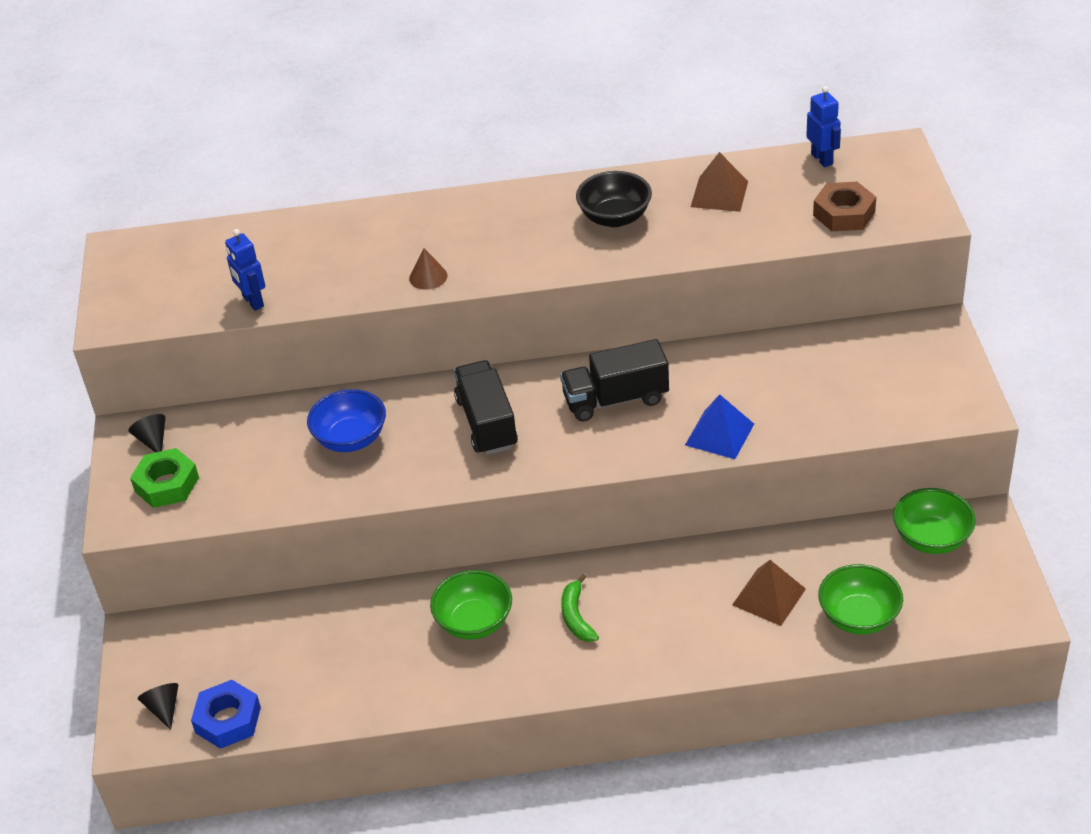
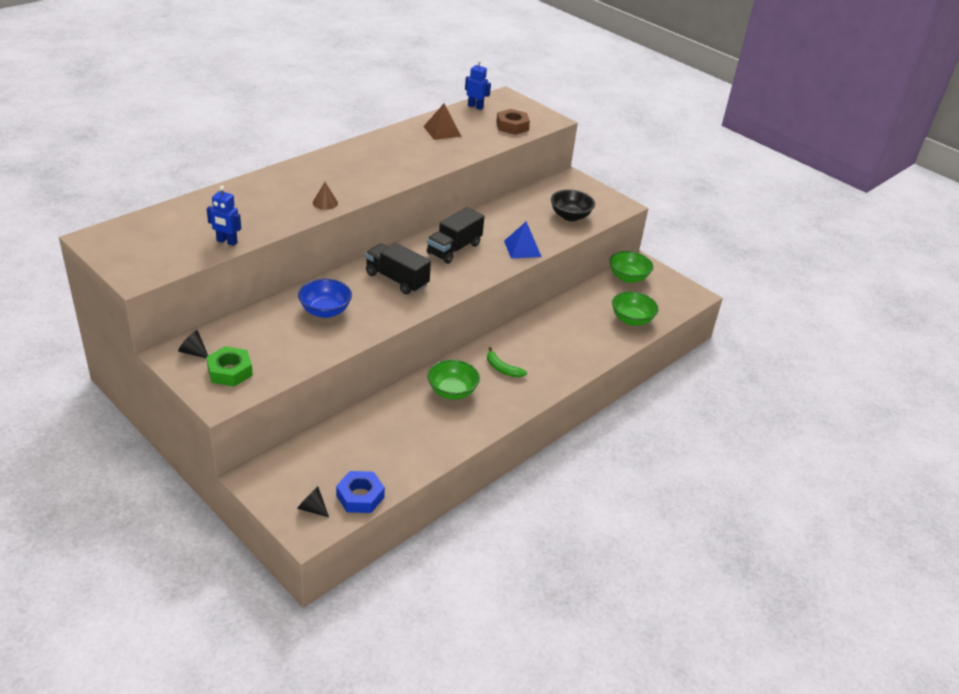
camera: 45 degrees left, 5 degrees down
(615, 218) = (399, 152): black bowl -> black bowl (570, 216)
(768, 597) = (584, 326): brown pyramid -> none

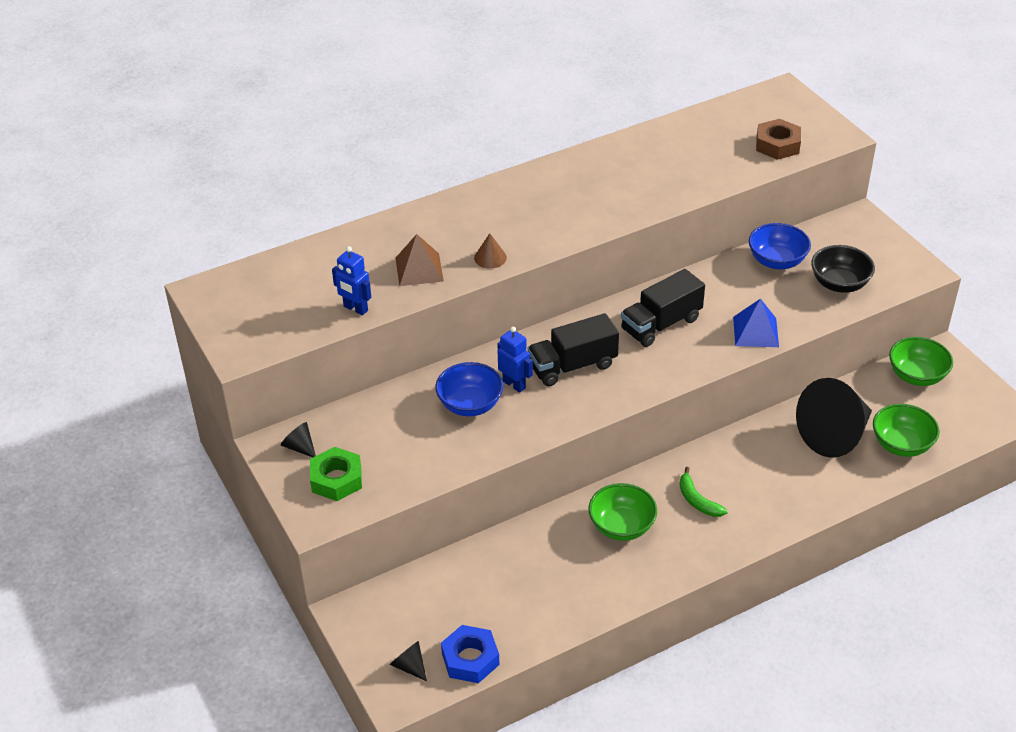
camera: 20 degrees right, 5 degrees up
(397, 280) = (572, 366): black truck -> black truck turned 75 degrees counterclockwise
(442, 131) = (676, 148): brown pyramid -> brown pyramid (419, 269)
(475, 107) = (734, 108): blue robot -> blue robot (514, 384)
(523, 206) = (777, 261): none -> blue bowl
(585, 318) = (835, 435): none -> black cone

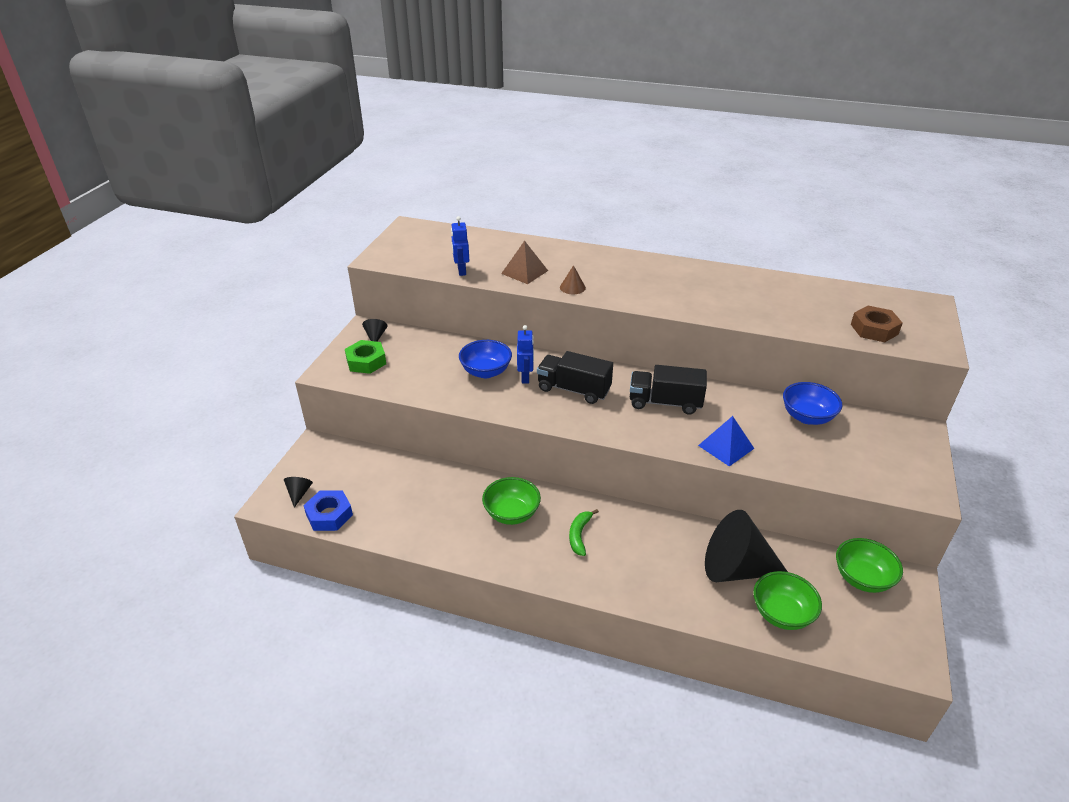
camera: 45 degrees right, 5 degrees down
(839, 284) = (838, 458): black bowl -> none

